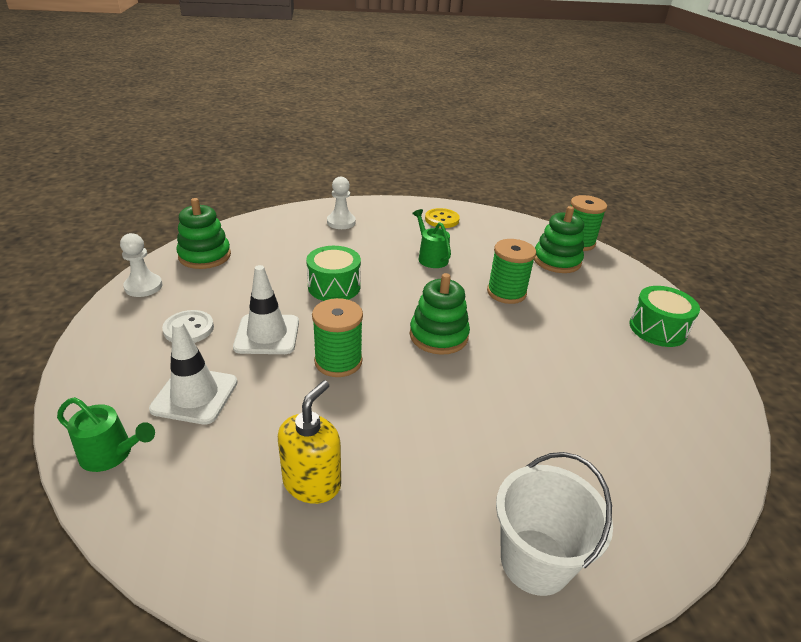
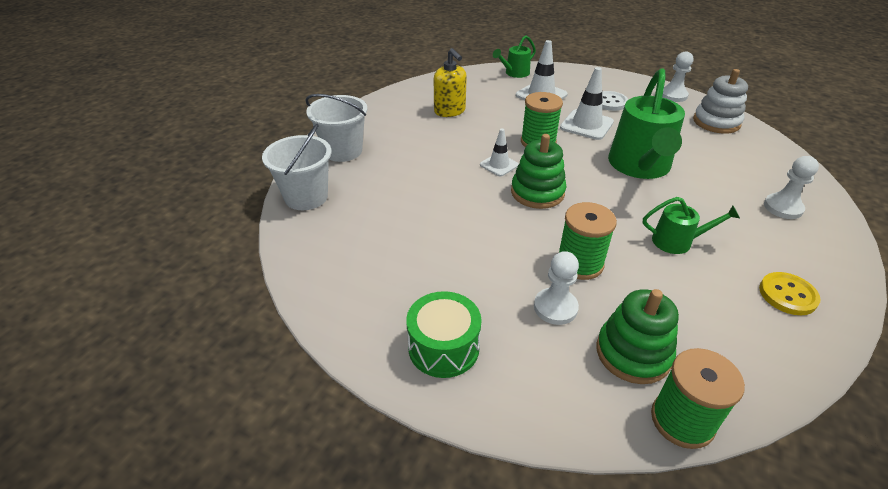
camera: 125 degrees right, 5 degrees up
(205, 256) = (716, 122): green stacking toy -> white stacking toy
(334, 286) = (640, 166): green drum -> green watering can
(415, 377) = (499, 165): none -> white traffic cone
(561, 293) = (555, 307): none -> white pawn
(657, 528) = (306, 197): none -> white bucket

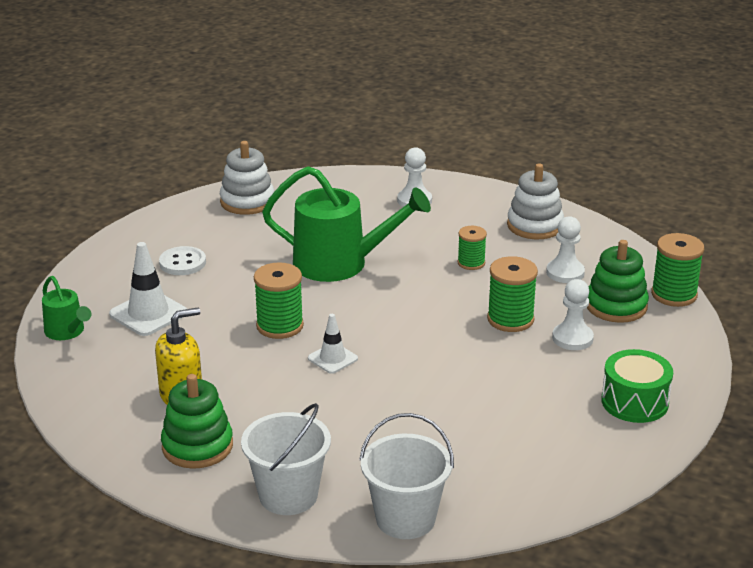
camera: 90 degrees left, 10 degrees down
(537, 192) = (392, 335): green stacking toy -> green stacking toy (197, 446)
(586, 125) = (241, 287): white traffic cone -> none
(673, 95) = (173, 216): white pawn -> white pawn (565, 273)
(677, 241) = (471, 263): green watering can -> green spool
(787, 295) = (535, 225): yellow button -> white stacking toy

